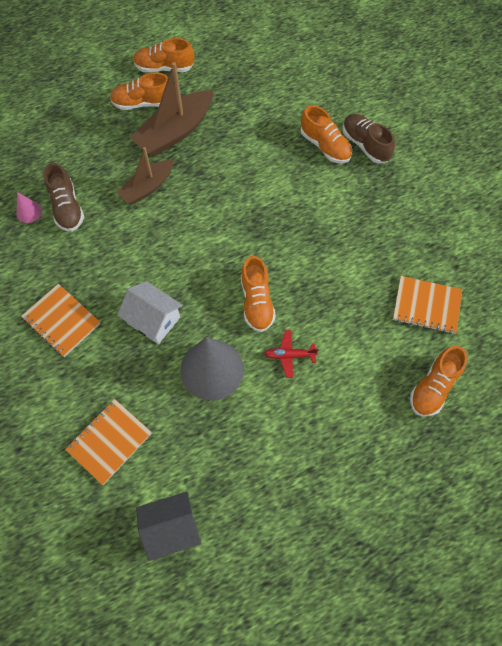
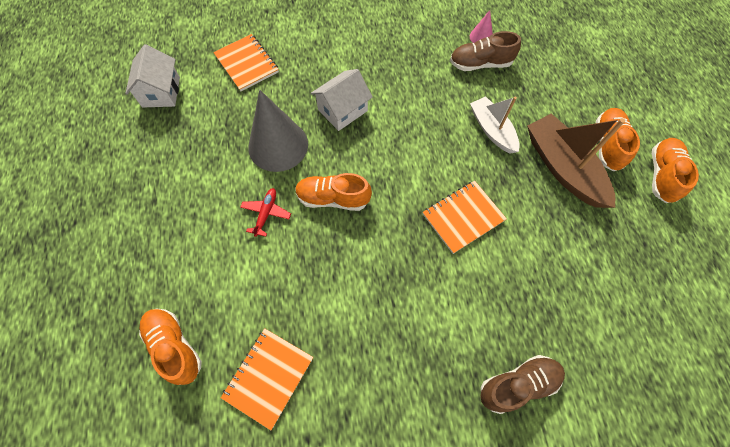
camera: 105 degrees right, 0 degrees up
(61, 321) = (364, 47): orange notebook -> orange notebook (463, 217)
(147, 187) = (492, 130): brown boat -> white boat
(171, 528) = (161, 92): grey house -> white house
(325, 146) = (522, 329): orange shoe -> none

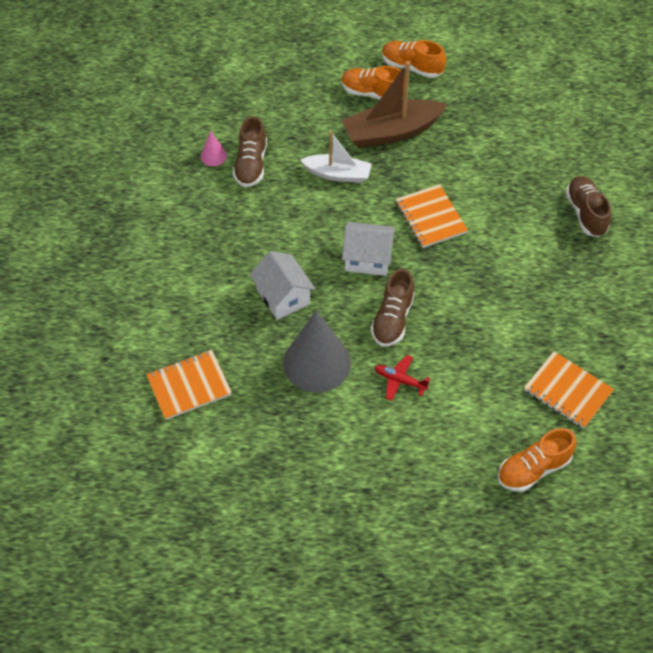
camera: 80 degrees left, 10 degrees down
(161, 92) = (209, 483): white house -> white house (367, 258)
(333, 198) = (392, 319): orange shoe -> brown shoe
(492, 130) = (337, 174): white boat -> white boat turned 150 degrees counterclockwise

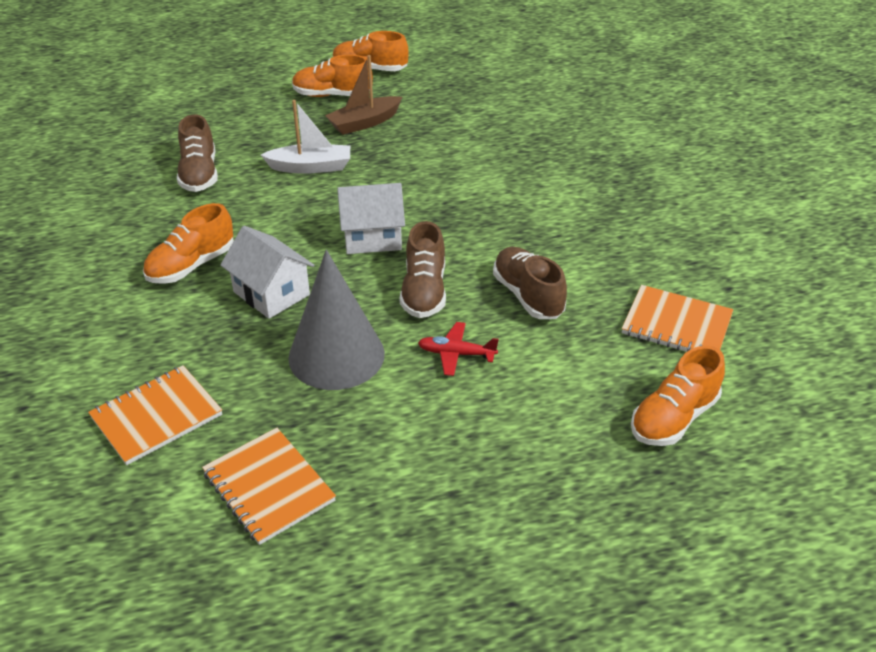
camera: 15 degrees left, 15 degrees down
(213, 156) = (149, 173): pink cone -> none
(231, 258) = (191, 266): none -> orange shoe
(391, 132) = (364, 123): brown boat -> brown boat, size x0.65
(430, 218) = (437, 188): orange notebook -> orange notebook (268, 487)
(585, 213) = (615, 157): brown shoe -> brown shoe (528, 296)

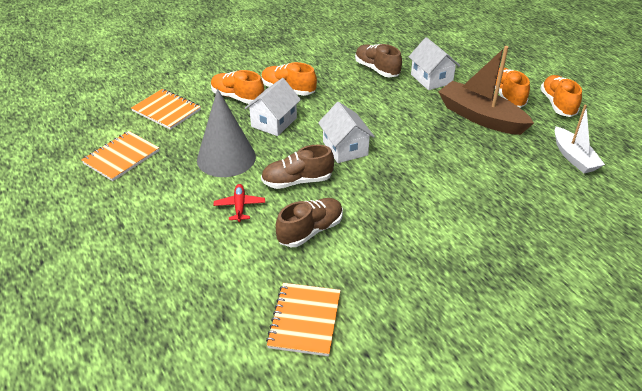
camera: 75 degrees right, 0 degrees up
(199, 174) = (377, 69): brown shoe -> brown shoe turned 75 degrees clockwise
(257, 137) = (431, 79): none -> white house
(311, 167) = (410, 107): white boat -> white boat (573, 157)
(364, 123) = (480, 117): brown boat -> brown boat, size x1.55
(673, 418) = (198, 325): orange shoe -> orange shoe (237, 97)

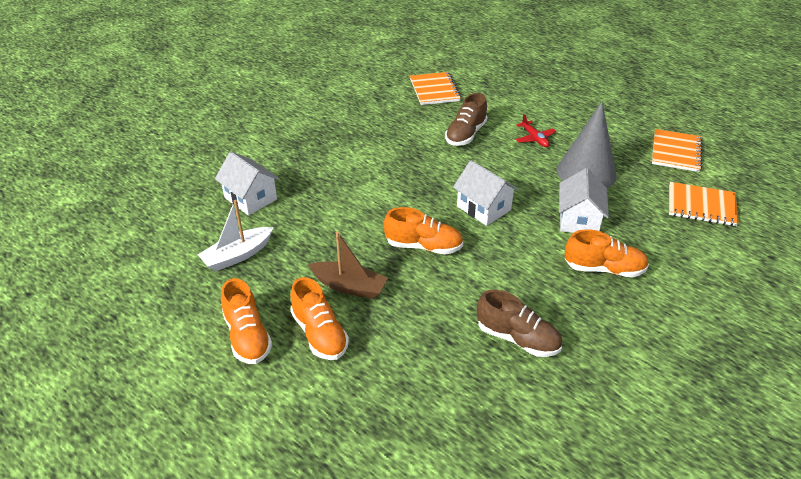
camera: 160 degrees right, 0 degrees up
(237, 97) = (649, 242): orange shoe -> orange shoe (423, 246)
(297, 181) = (505, 167): brown shoe -> none
(431, 79) = (432, 340): white house -> white house (250, 198)
(480, 117) = (349, 286): brown boat -> brown boat, size x0.65
(573, 157) = (237, 255): white boat -> white boat turned 90 degrees counterclockwise

